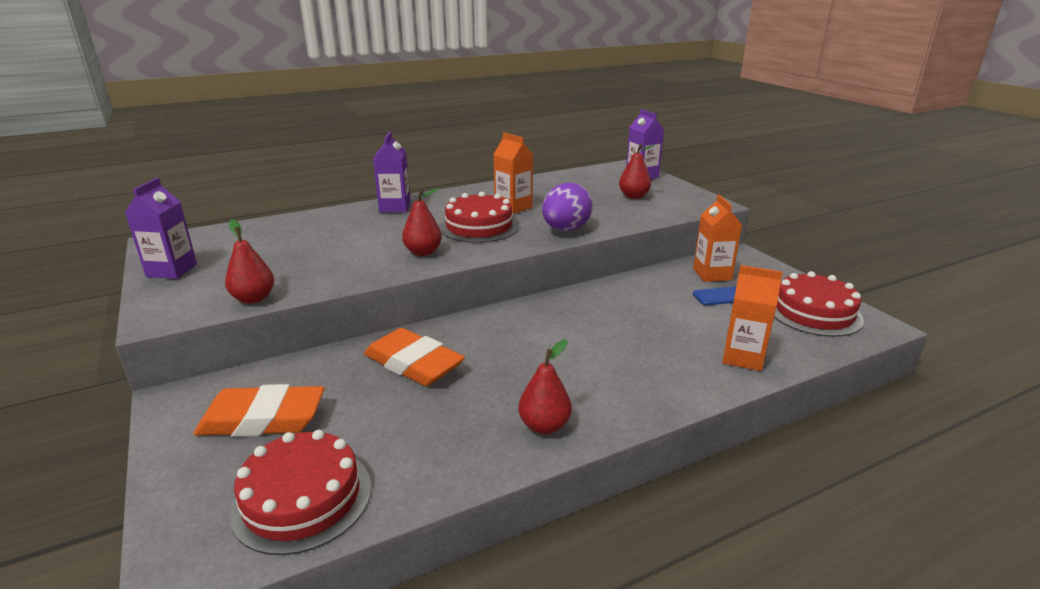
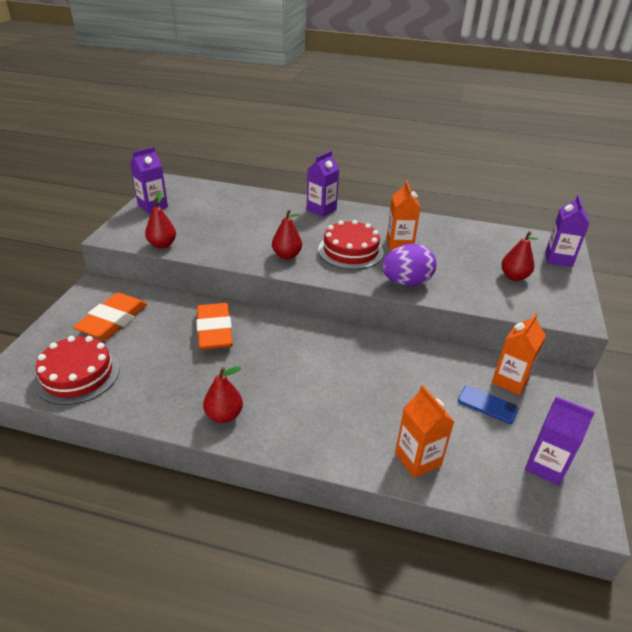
camera: 40 degrees right, 10 degrees up
(262, 419) = (113, 320): orange eraser -> orange eraser turned 75 degrees clockwise
(814, 312) = (545, 466): red cake -> purple carton

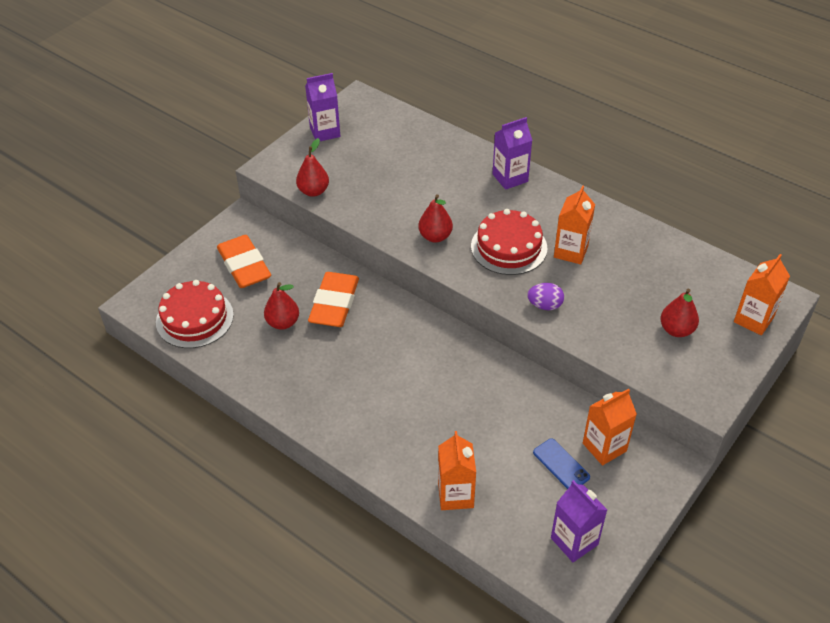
camera: 25 degrees right, 10 degrees up
(113, 320) = (244, 266): orange eraser -> orange eraser turned 75 degrees counterclockwise
(224, 415) = (304, 397): red pear -> red pear (283, 323)
(406, 282) = (545, 305): purple egg -> purple egg, size x0.58
(558, 259) = (753, 319): purple carton -> orange carton

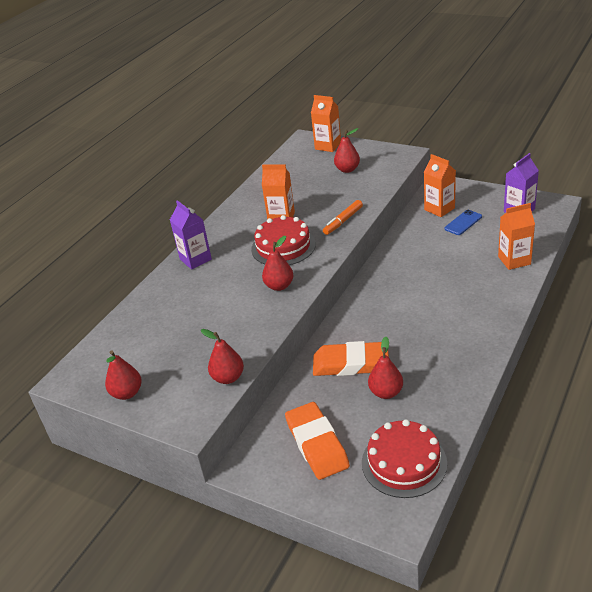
camera: 95 degrees left, 10 degrees down
(244, 266) = (317, 444): orange eraser -> orange eraser turned 75 degrees counterclockwise
(325, 132) = (127, 393): purple carton -> red pear
(545, 305) = (343, 221): purple egg -> orange marker

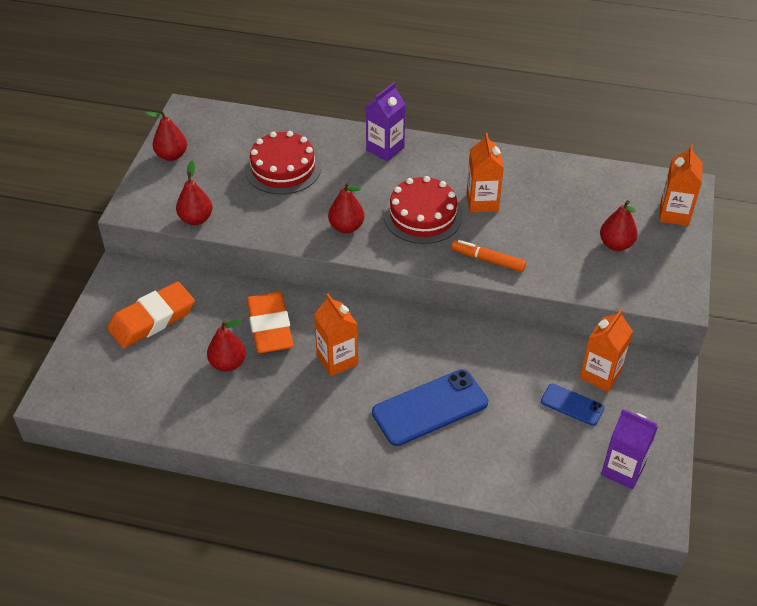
camera: 70 degrees right, 10 degrees up
(404, 462) = (130, 391): red cake -> red cake (283, 168)
(455, 284) = (430, 407): none -> blue phone
(514, 260) = (494, 469): orange carton -> orange carton (337, 360)

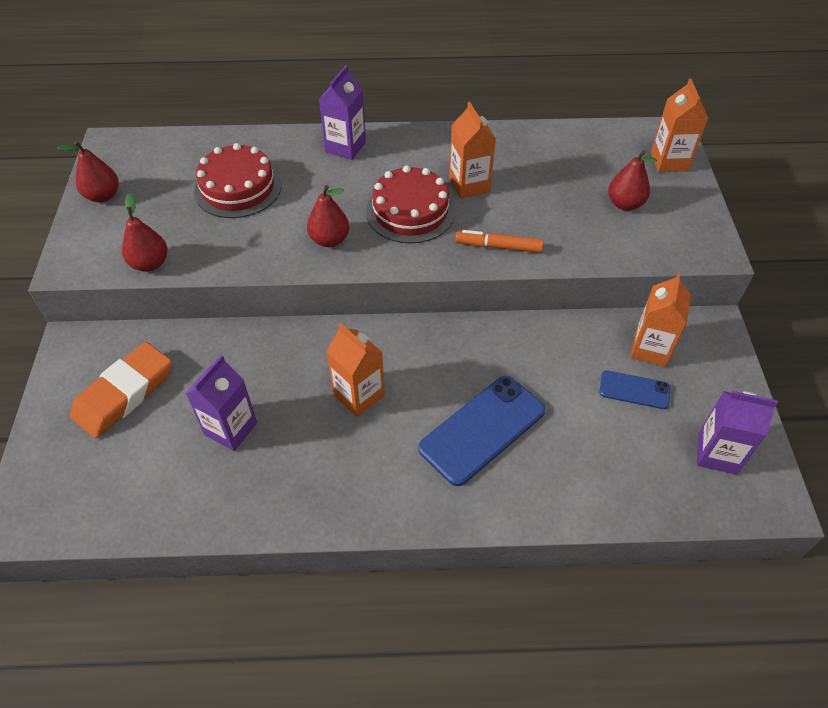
camera: 15 degrees left, 5 degrees up
(228, 363) = (231, 429): red pear -> purple carton
(269, 327) = (269, 373): orange eraser -> none

